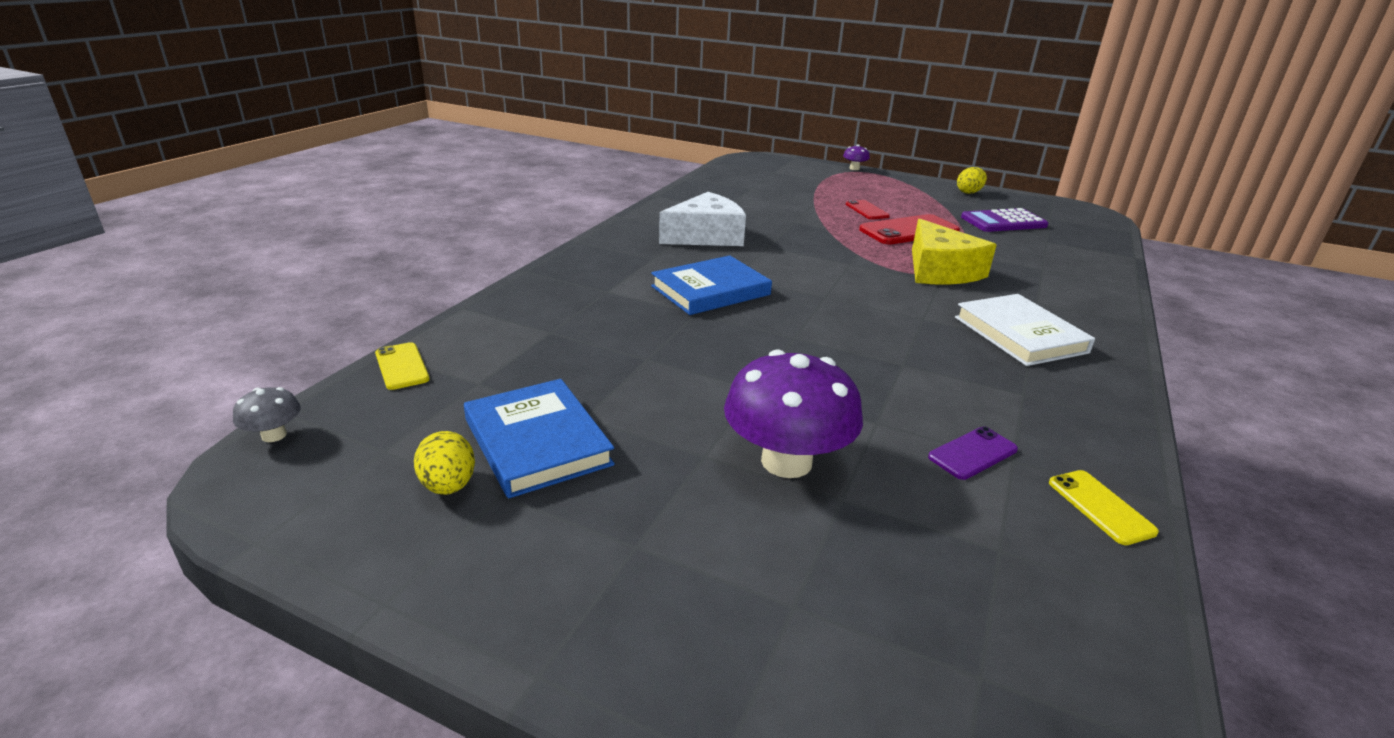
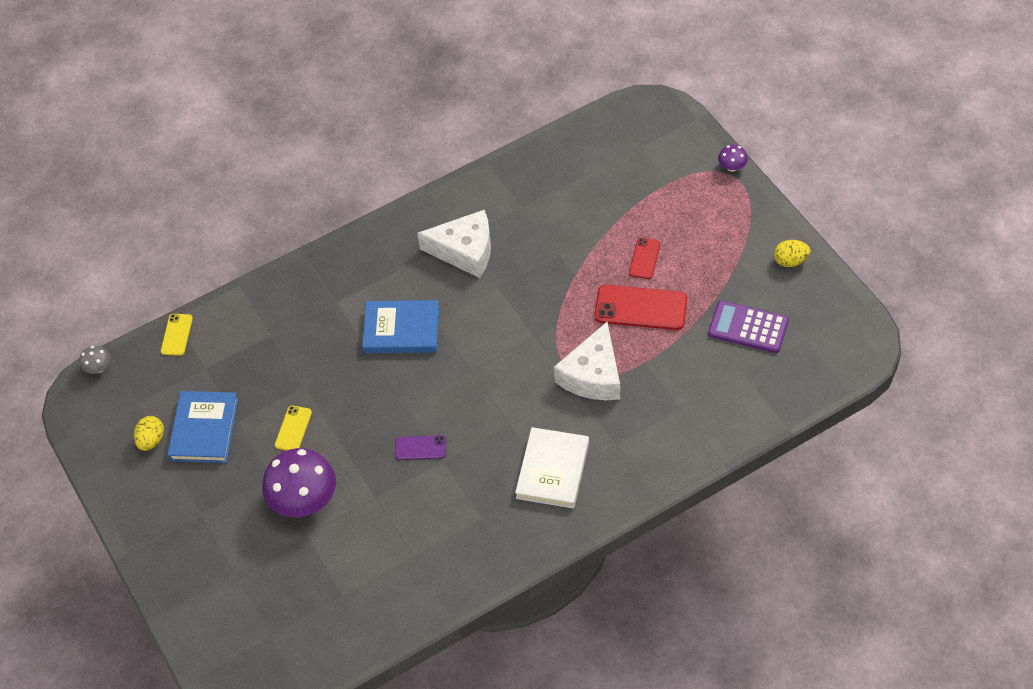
camera: 40 degrees right, 25 degrees up
(939, 270) = (593, 375): yellow cheese -> white cheese
(972, 453) = (398, 542): purple phone -> purple phone (420, 448)
(1100, 507) = (417, 602): yellow phone -> yellow phone (293, 429)

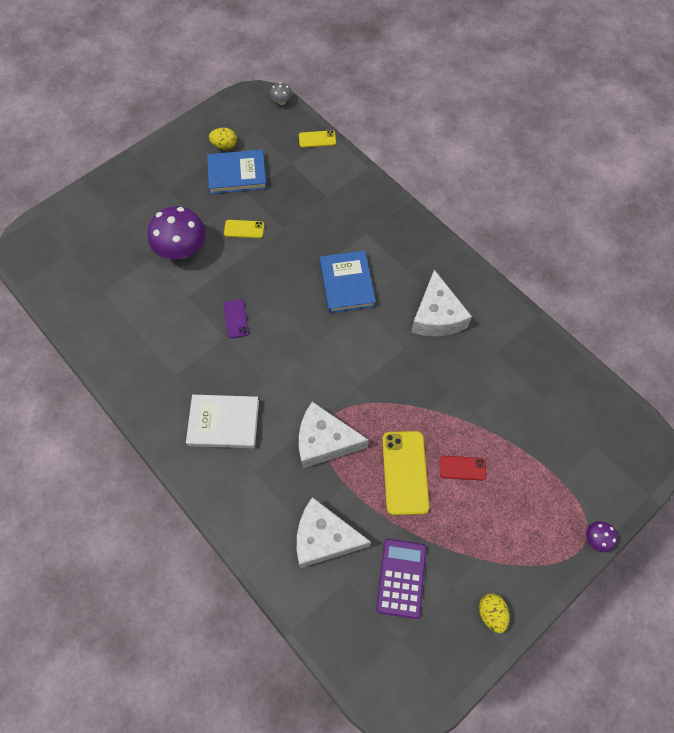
camera: 75 degrees right, 10 degrees up
(640, 308) = (405, 472): red phone -> yellow phone
(698, 388) = (324, 538): none -> white cheese

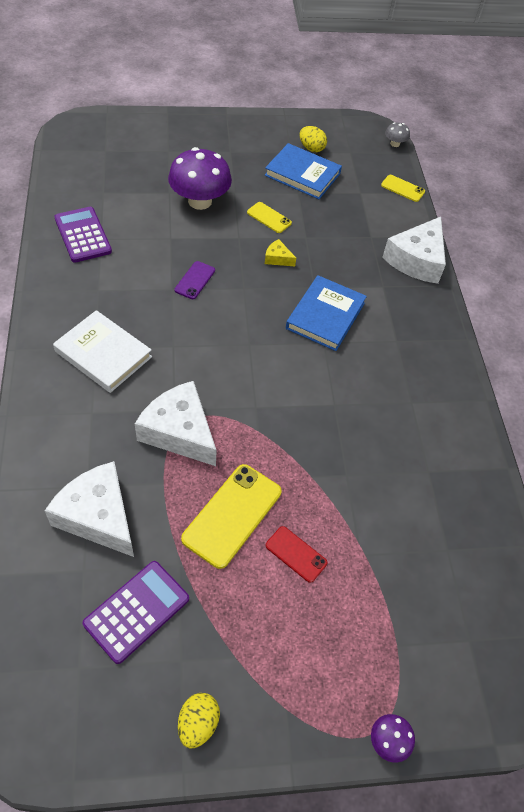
camera: 30 degrees right, 10 degrees down
(121, 339) = (83, 235): none -> purple calculator
(278, 260) = (277, 258): none -> yellow cheese
(436, 316) = (393, 398): white cheese -> white cheese (416, 260)

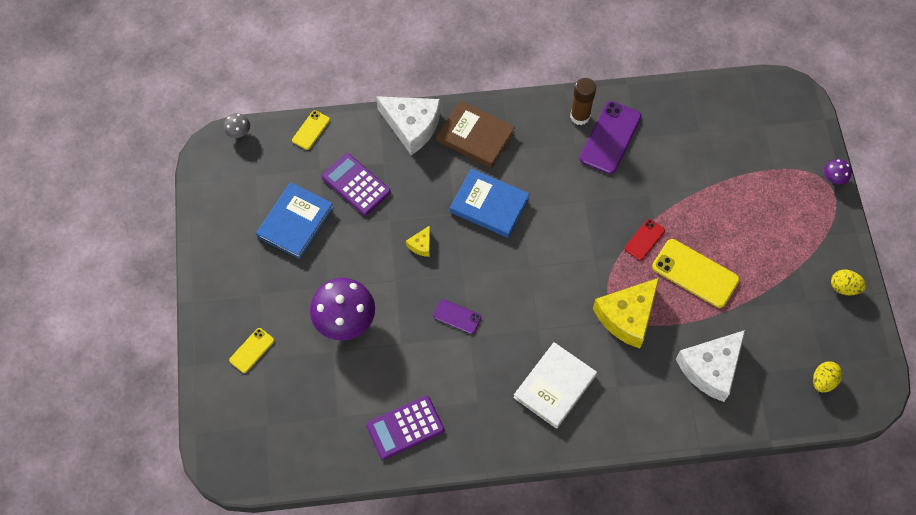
camera: 85 degrees left, 10 degrees up
(137, 611) = (778, 332): purple calculator -> purple calculator (356, 184)
(179, 432) = (627, 316): white cheese -> yellow cheese
(269, 218) = (364, 253): yellow phone -> yellow phone (252, 350)
(296, 554) = (719, 230): red phone -> red phone (644, 240)
(311, 148) = (251, 213): yellow egg -> yellow egg (823, 381)
(410, 310) = (475, 136): none -> brown book
(424, 440) = (610, 137): none -> purple phone
(451, 411) = (580, 116): none -> brown glue stick

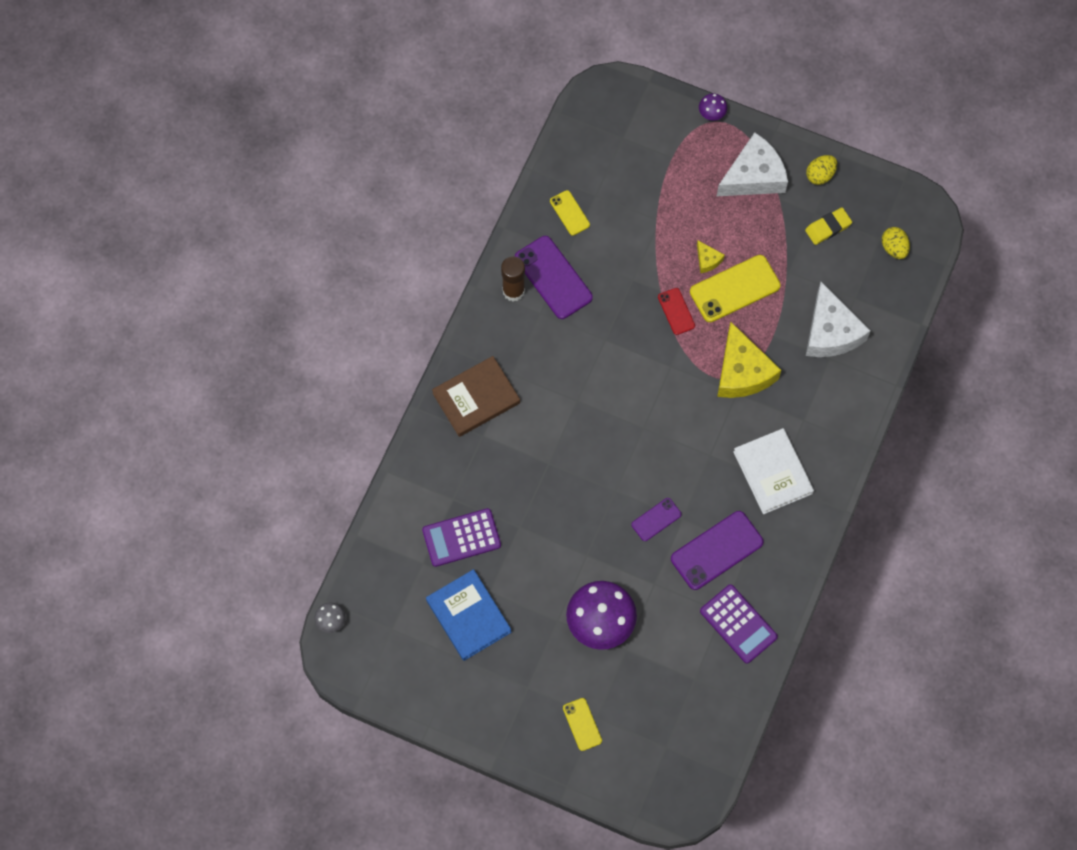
camera: 60 degrees left, 5 degrees up
(311, 130) = (372, 549): yellow phone -> yellow phone (569, 213)
(405, 427) = (738, 624): purple calculator -> purple calculator turned 45 degrees counterclockwise
(412, 126) = (428, 451): white cheese -> white cheese (754, 176)
(421, 245) = (563, 512): yellow cheese -> yellow cheese (707, 260)
(459, 377) = (717, 550): none -> purple phone
(489, 205) = (558, 427): blue book -> none
(802, 318) = (828, 227): none -> yellow eraser

